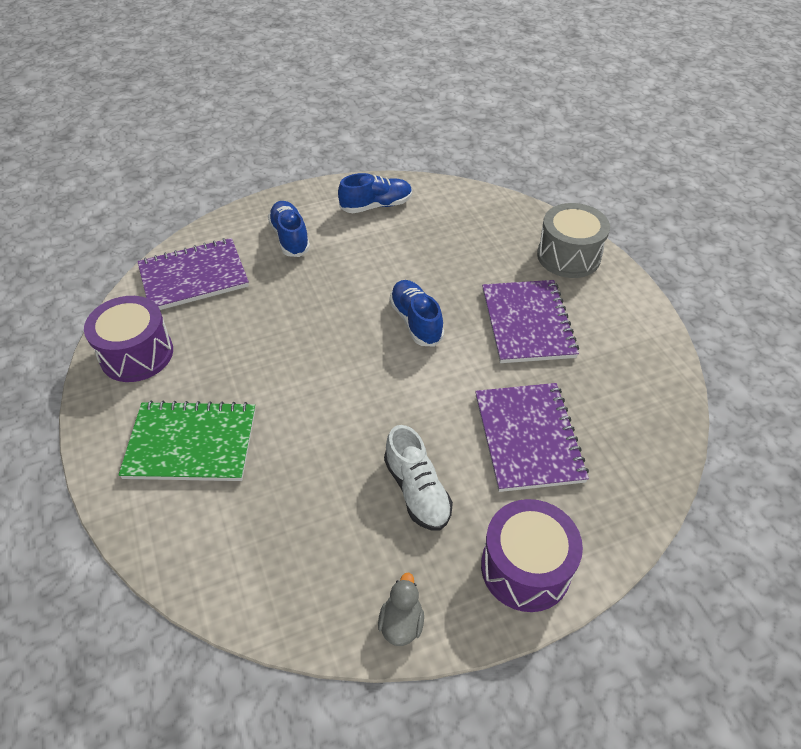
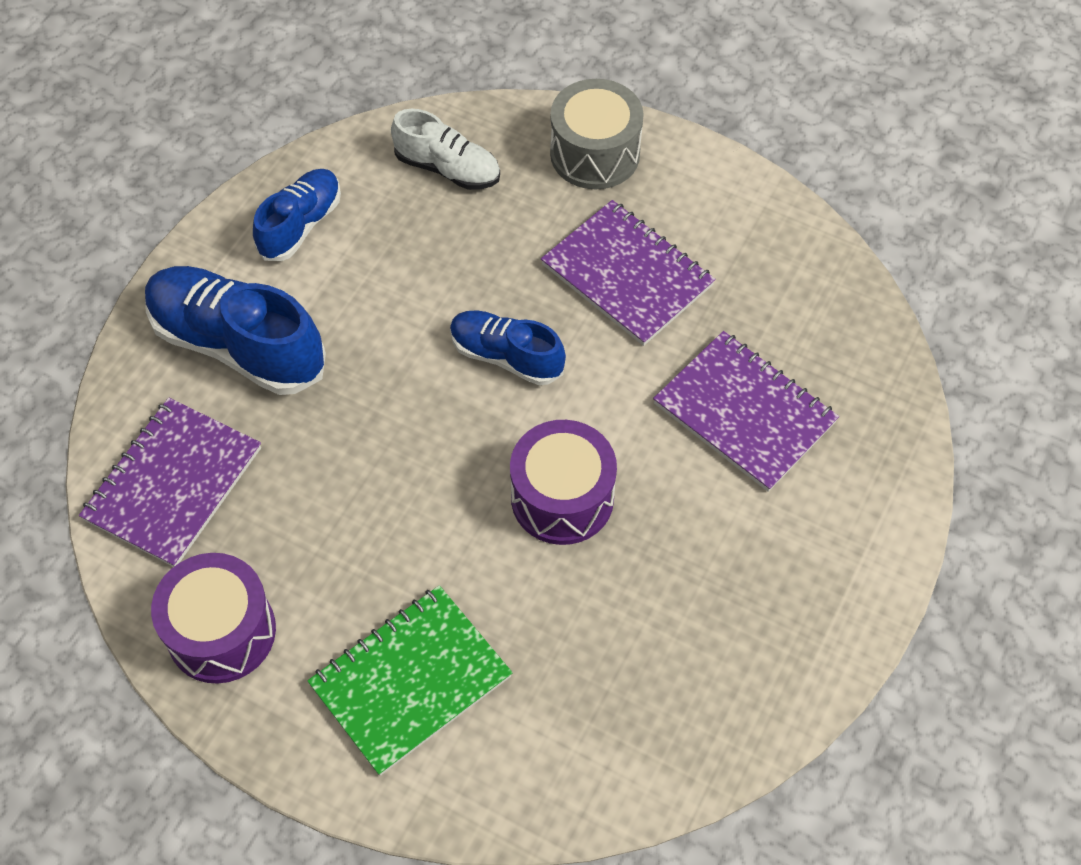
camera: 40 degrees left, 10 degrees up
(290, 238) = (238, 345): blue shoe -> blue shoe, size x1.66
(401, 623) = (797, 685): grey duck -> none
(417, 491) = (692, 550): white shoe -> white shoe (447, 168)
(525, 568) = (854, 548): purple drum -> purple drum (562, 498)

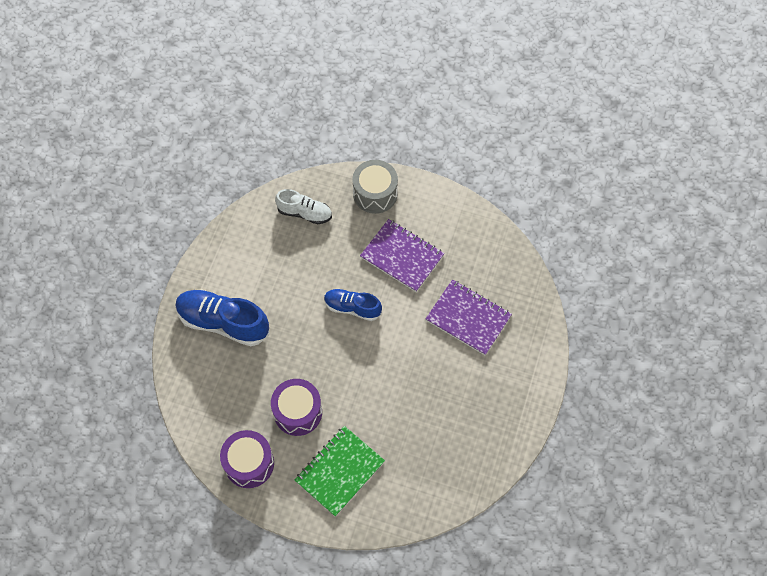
camera: 10 degrees left, 5 degrees up
(173, 484) = (209, 397): purple notebook -> none
(301, 225) = (239, 255): blue shoe -> none
(562, 498) = (391, 374): purple drum -> purple drum (298, 412)

